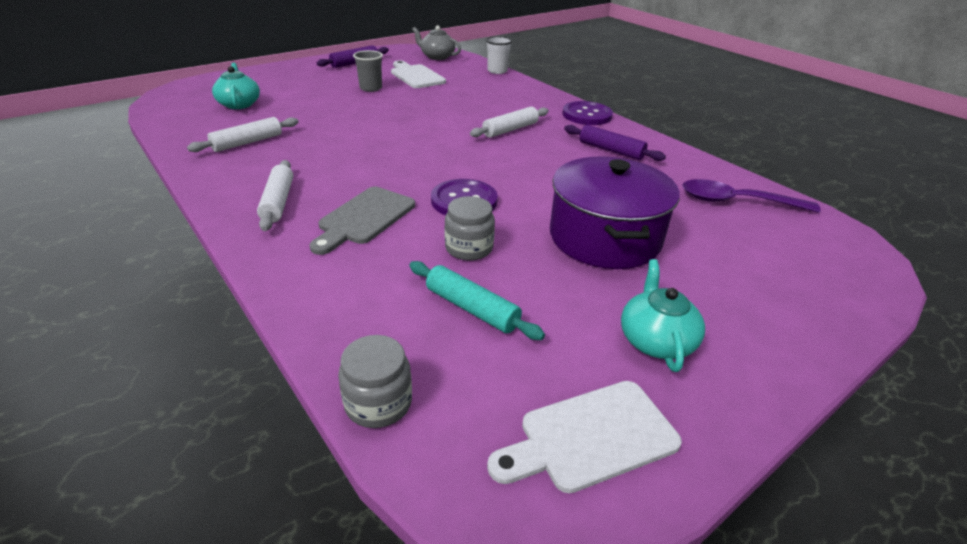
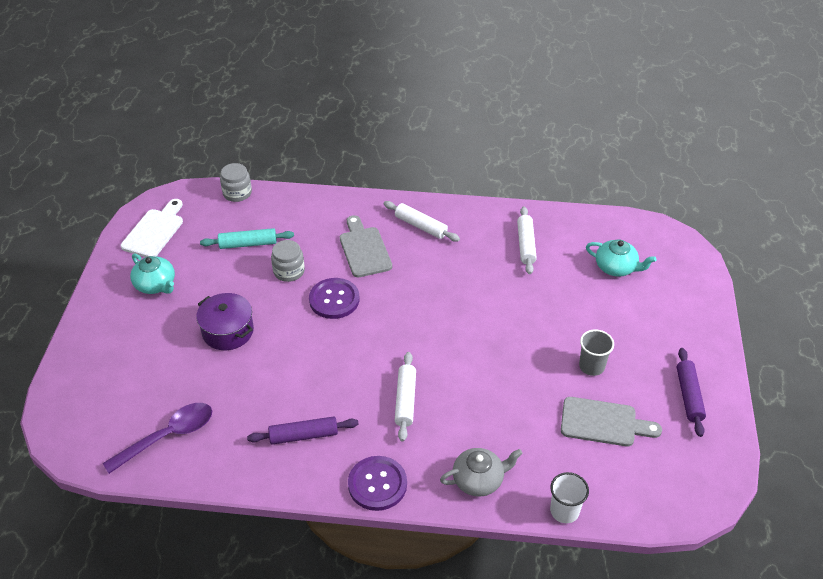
camera: 135 degrees right, 10 degrees up
(416, 76) = (603, 422): white cutting board -> grey cutting board
(437, 57) = (664, 488): grey teapot -> grey teapot (479, 480)
(604, 237) = (228, 331): purple pot -> purple pot, size x0.64

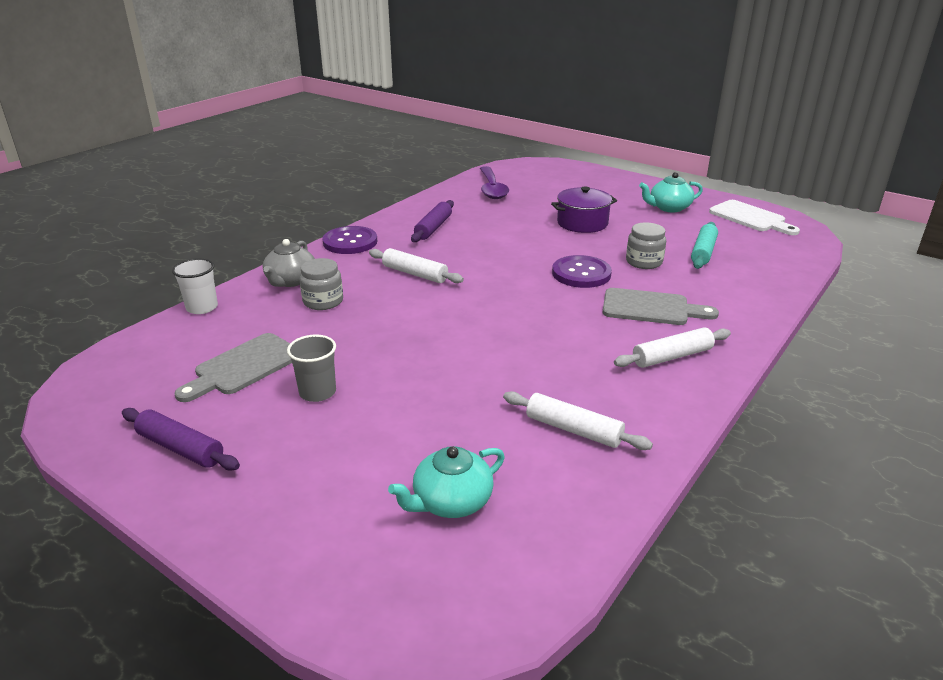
camera: 120 degrees right, 15 degrees down
(237, 193) = (800, 263): grey jar -> grey jar (323, 301)

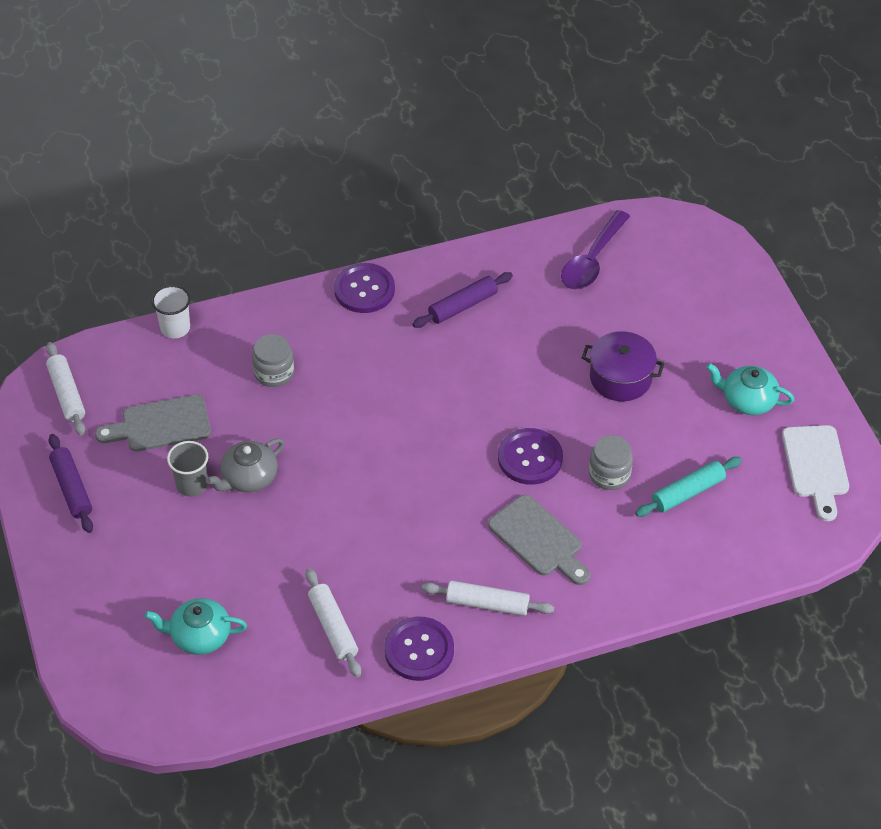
camera: 35 degrees right, 20 degrees up
(290, 281) = (268, 326): grey teapot -> grey teapot (248, 478)
(415, 274) = (381, 374): white rolling pin -> white rolling pin (67, 394)
(666, 409) = (419, 650): none -> purple button

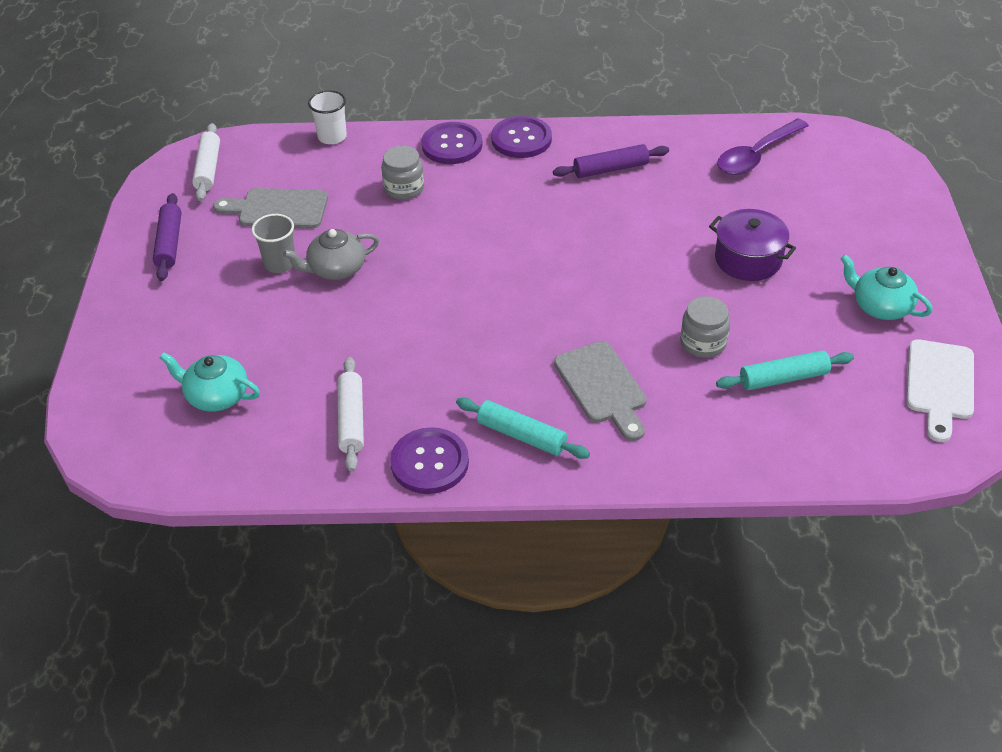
camera: 20 degrees right, 5 degrees down
(487, 604) = (521, 435): white rolling pin -> turquoise rolling pin
(530, 458) = (624, 310): purple button -> purple button (452, 145)

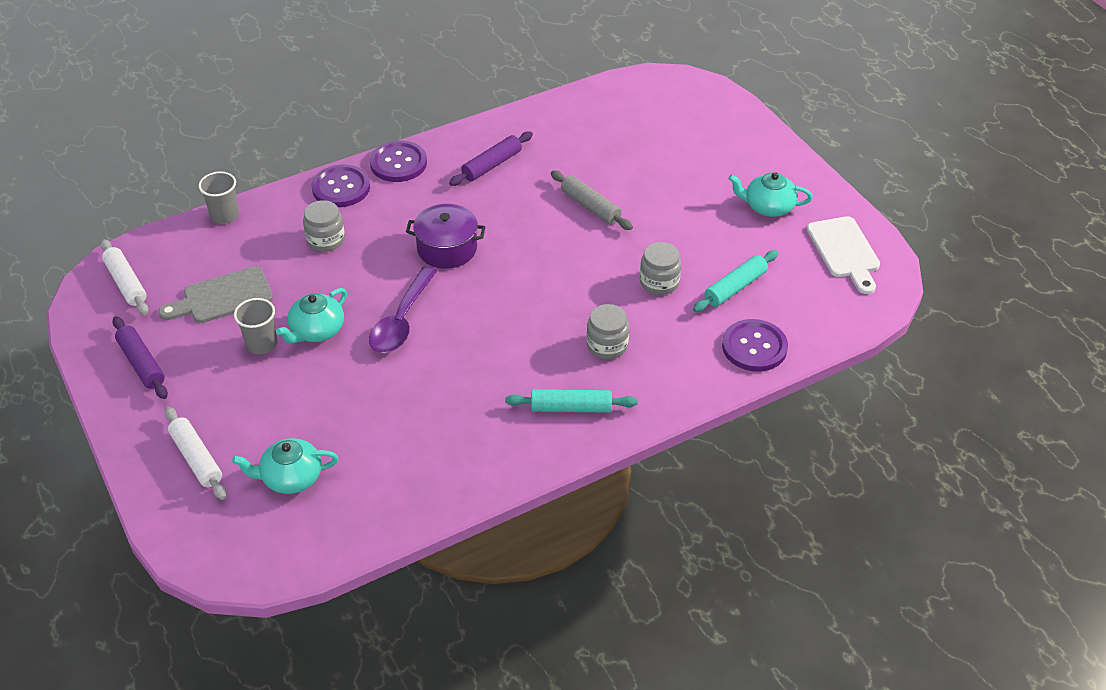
camera: 30 degrees left, 0 degrees up
(332, 137) = (224, 215): white cup -> grey cup
(336, 269) = (316, 331): grey teapot -> turquoise teapot
(351, 420) = (424, 450): white rolling pin -> white rolling pin (196, 459)
(429, 462) = (513, 458): purple button -> purple button (754, 347)
(602, 387) = (607, 345): grey cutting board -> grey jar
(683, 242) = (590, 206): none -> grey rolling pin
(748, 259) = (649, 203): purple pot -> purple pot (447, 248)
(756, 155) = (600, 116): purple spoon -> purple spoon (402, 321)

